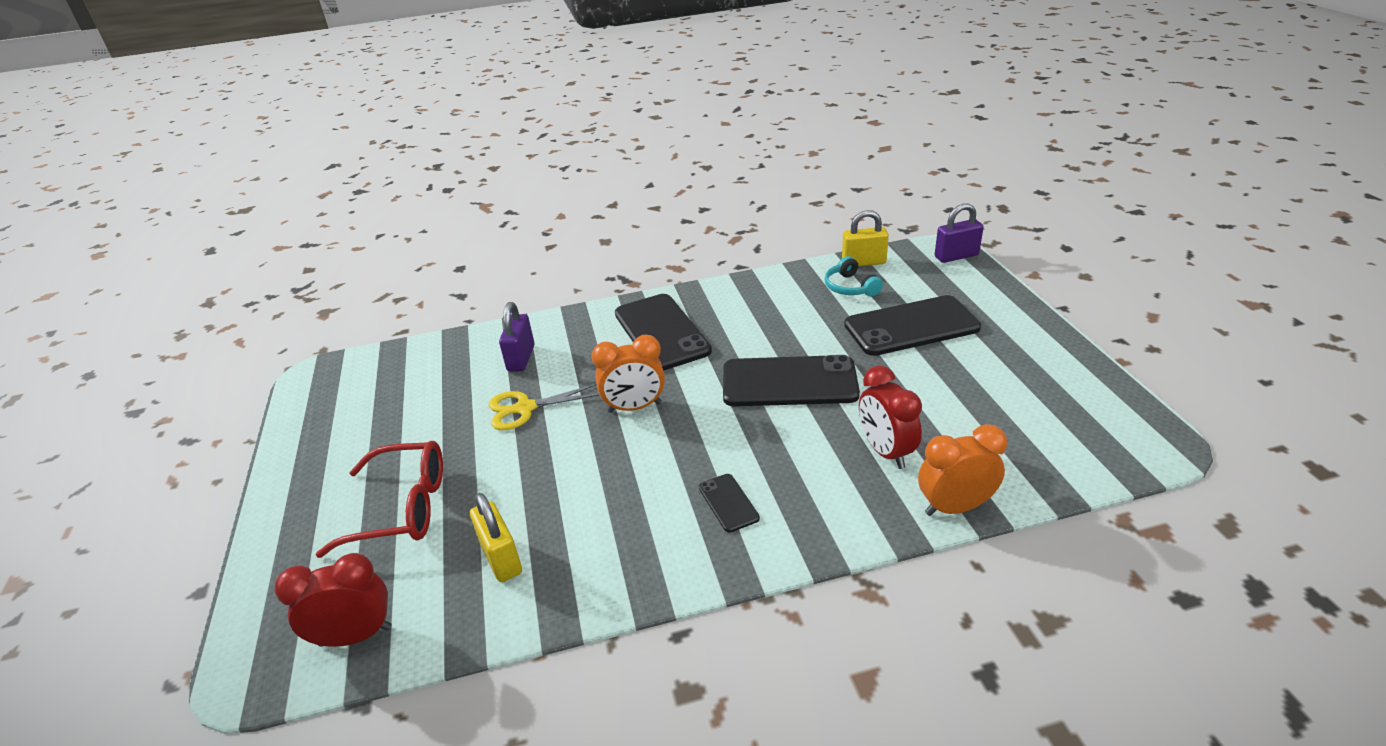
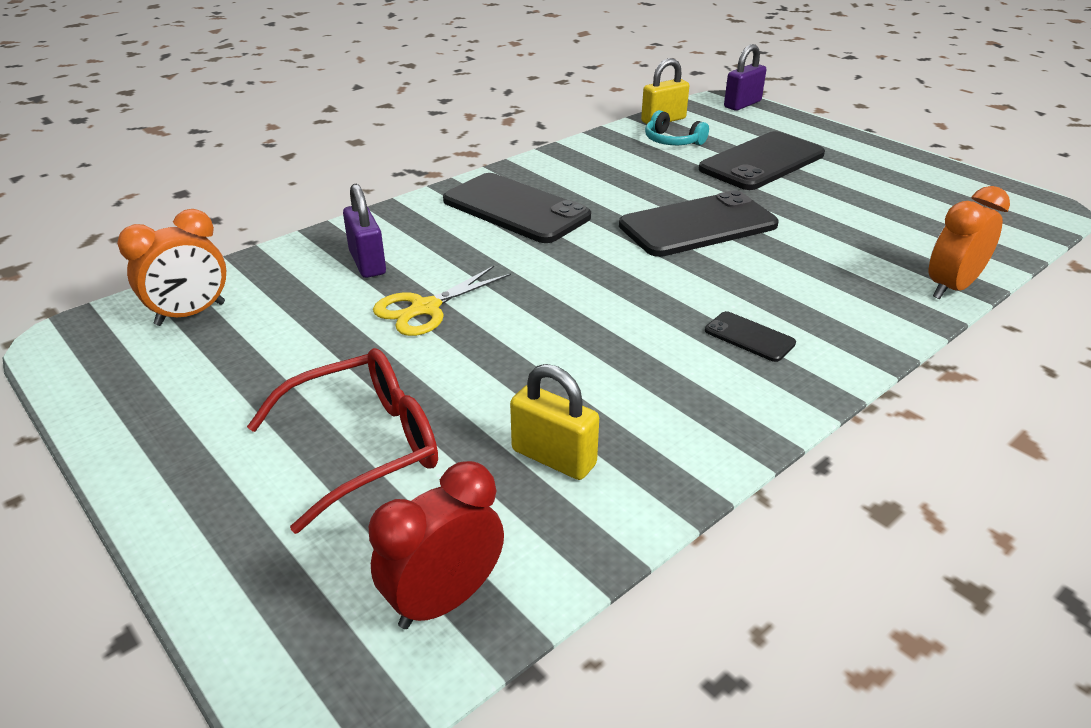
camera: 30 degrees left, 0 degrees up
(634, 407) = (558, 279): orange clock -> orange clock (191, 314)
(885, 451) = (847, 260): red clock -> none

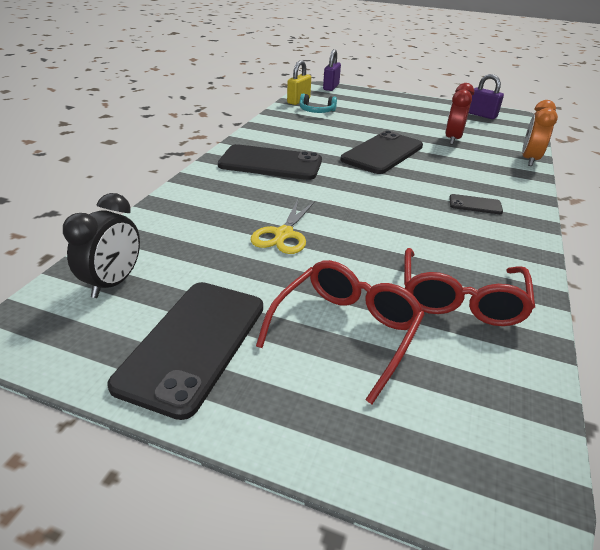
camera: 30 degrees left, 0 degrees up
(191, 314) = (114, 283): orange clock -> black clock
(367, 263) = (211, 215): purple padlock -> purple padlock (481, 115)
(444, 600) = (503, 405): red clock -> red clock (452, 139)
(553, 457) = (460, 299): yellow padlock -> red glasses
(762, 162) = (375, 115): black phone -> black phone (193, 344)

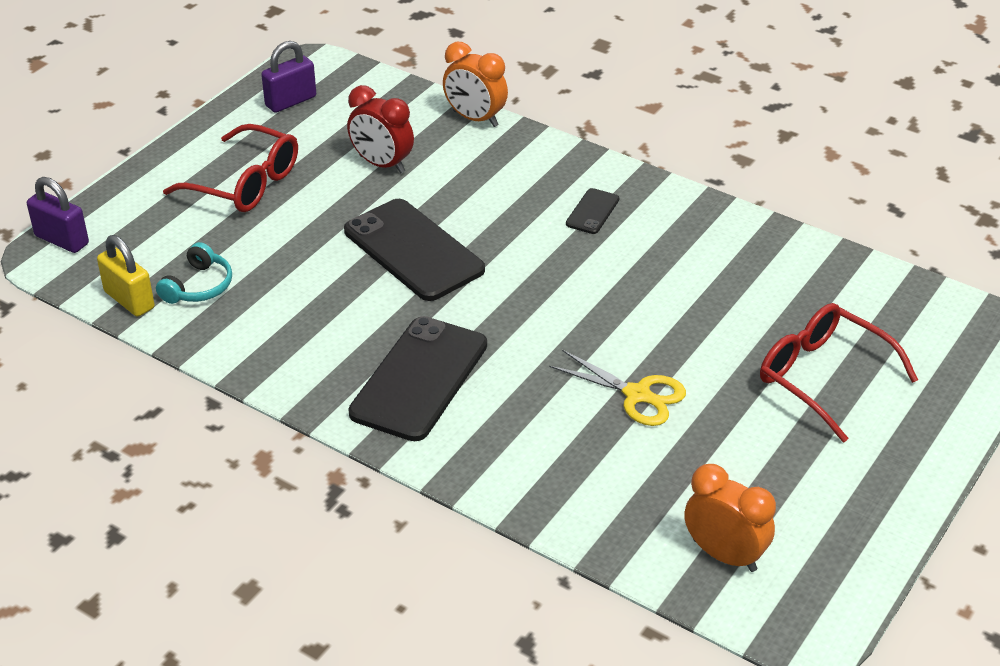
camera: 75 degrees left, 5 degrees up
(114, 283) = (724, 555): black clock -> orange clock
(193, 344) = (834, 489): black phone -> none
(460, 299) = (780, 286): red glasses -> red glasses (244, 183)

